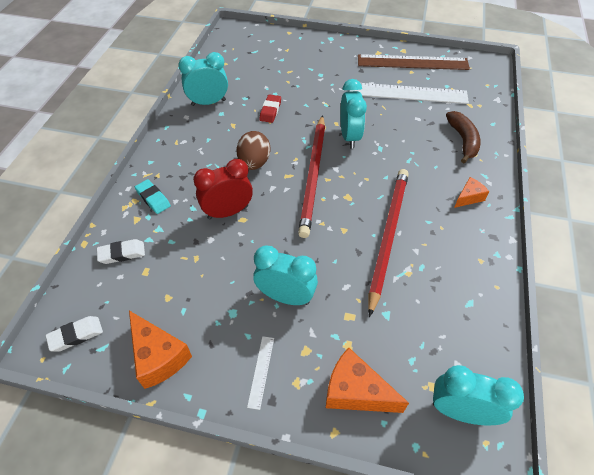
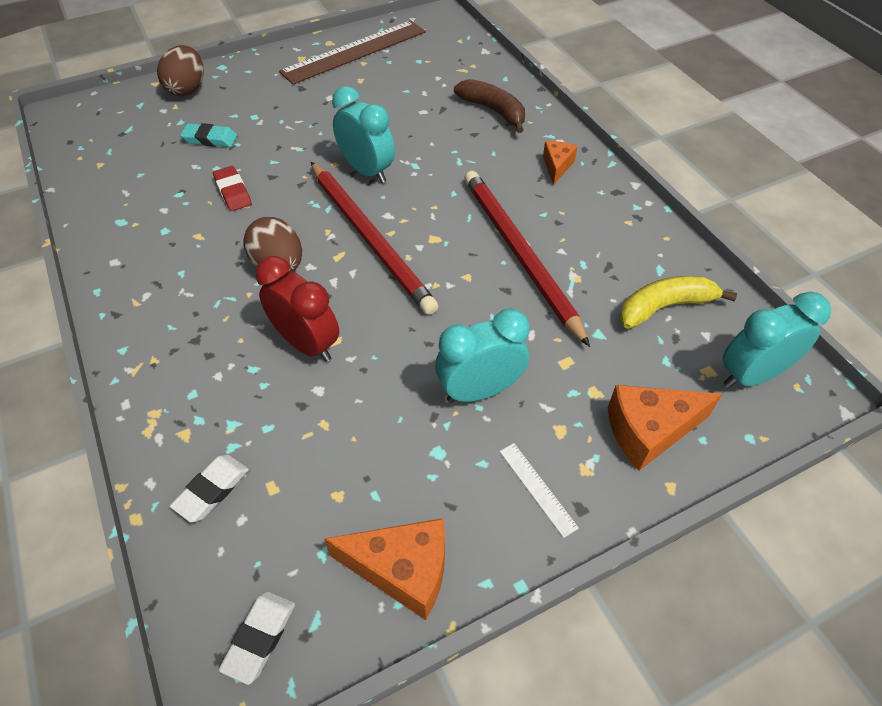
camera: 40 degrees left, 0 degrees up
(153, 198) = (181, 393): turquoise eraser -> turquoise eraser (210, 139)
(208, 102) = (130, 226): turquoise clock -> none
(228, 212) = (307, 344): red clock -> red clock turned 105 degrees clockwise
(301, 43) = (187, 89): none -> brown egg
(408, 93) = (384, 89): white ruler -> none
(447, 328) = (665, 307): none -> yellow banana

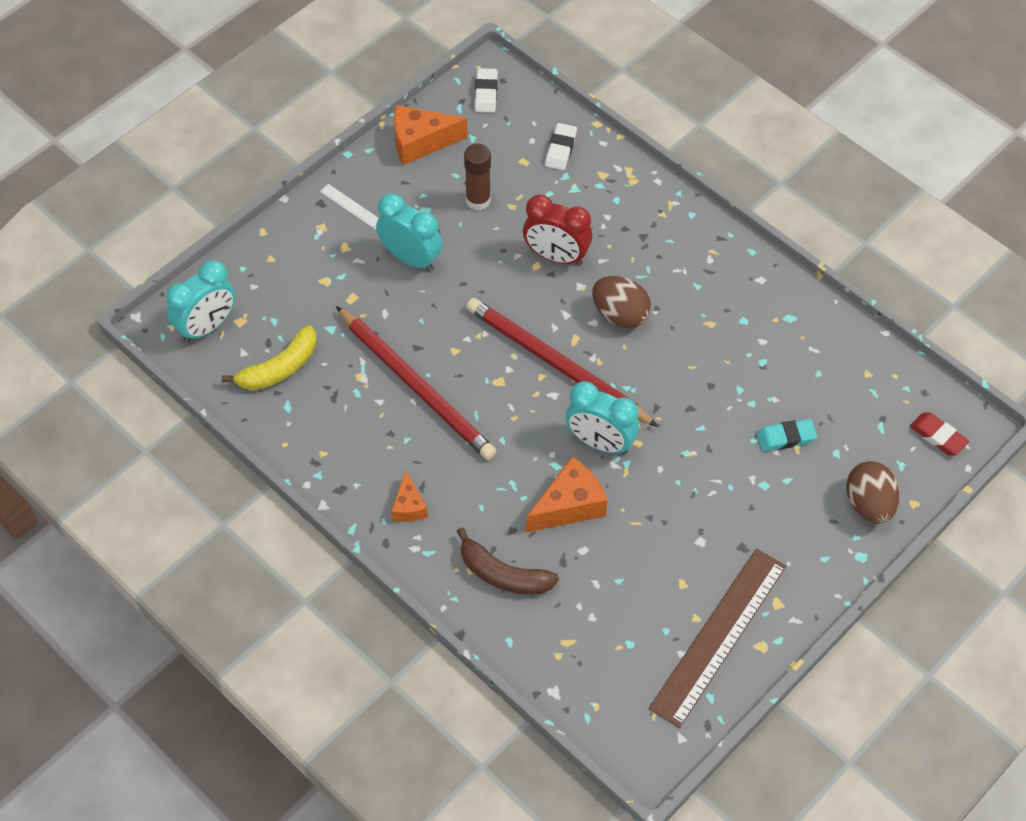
camera: 160 degrees right, 5 degrees up
(233, 192) = (713, 378): red eraser -> red eraser (938, 436)
(362, 445) = (478, 200): none -> brown glue stick
(480, 390) = (410, 258): turquoise clock -> turquoise clock turned 105 degrees counterclockwise
(649, 431) = (281, 263): orange cheese -> orange cheese (569, 505)

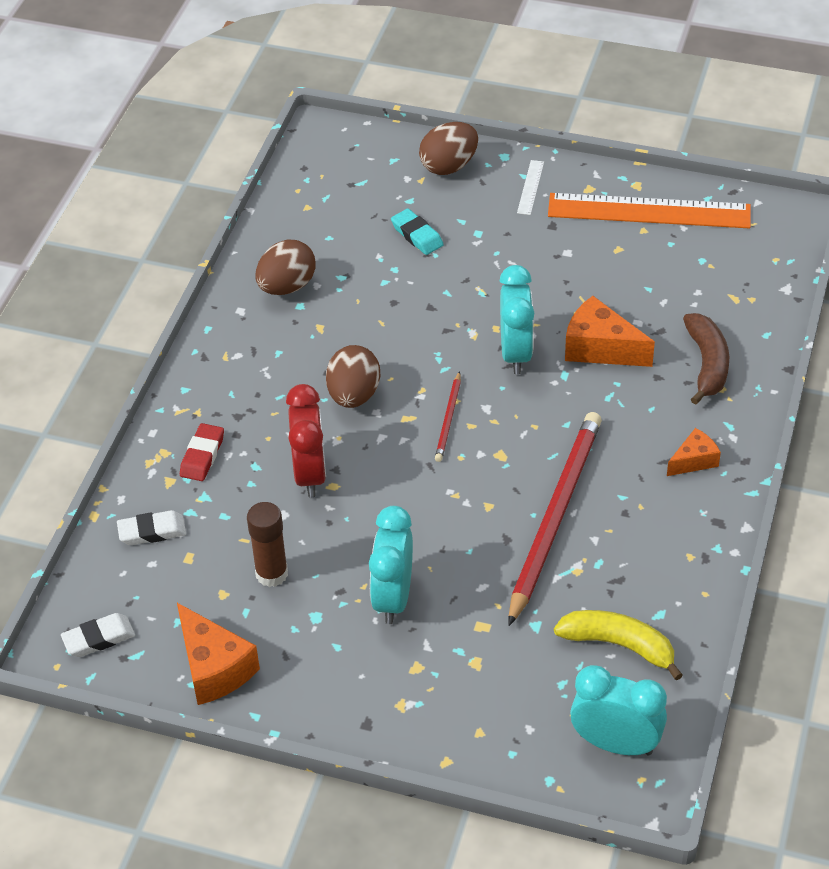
camera: 115 degrees left, 10 degrees down
(351, 206) = (353, 690): white ruler -> white ruler (530, 187)
(556, 364) = (448, 419): red pencil -> red pencil, size x0.45
(718, 636) = (649, 211): brown ruler -> orange ruler
(771, 320) = (287, 287): none -> brown egg
(938, 436) = (347, 147): red eraser -> red eraser (202, 456)

